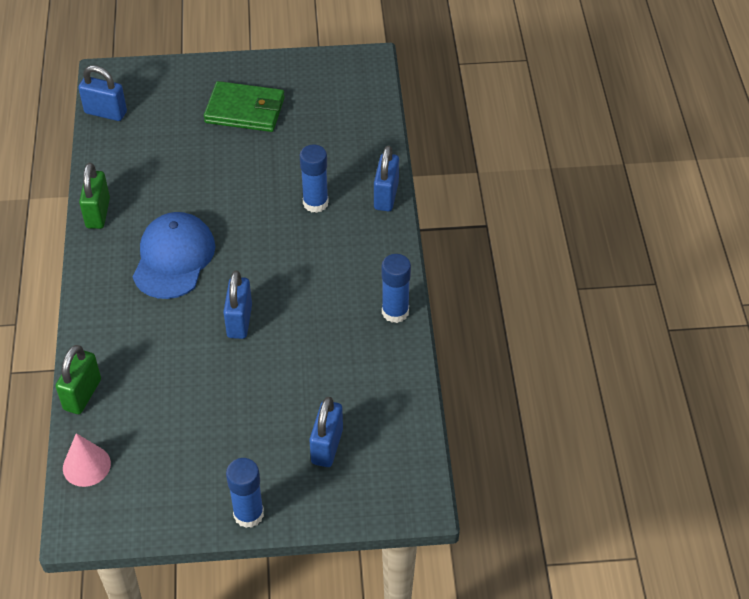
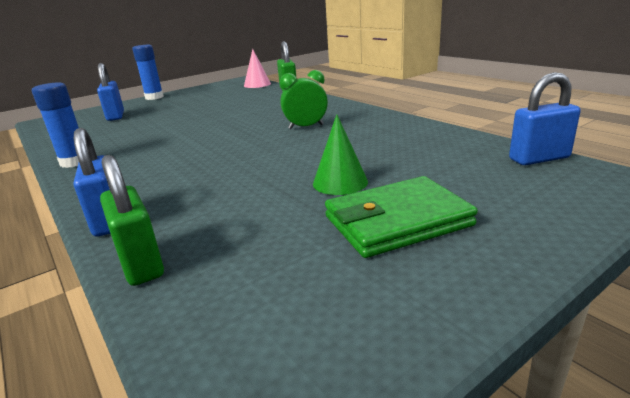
camera: 150 degrees right, 25 degrees down
(98, 213) = (403, 122): green padlock -> green padlock (141, 264)
(173, 258) = (306, 127): blue cap -> green clock
(235, 158) = (340, 182): none -> green cone
(239, 321) = (217, 125): blue padlock -> none
(315, 203) = (204, 187): blue glue stick -> none

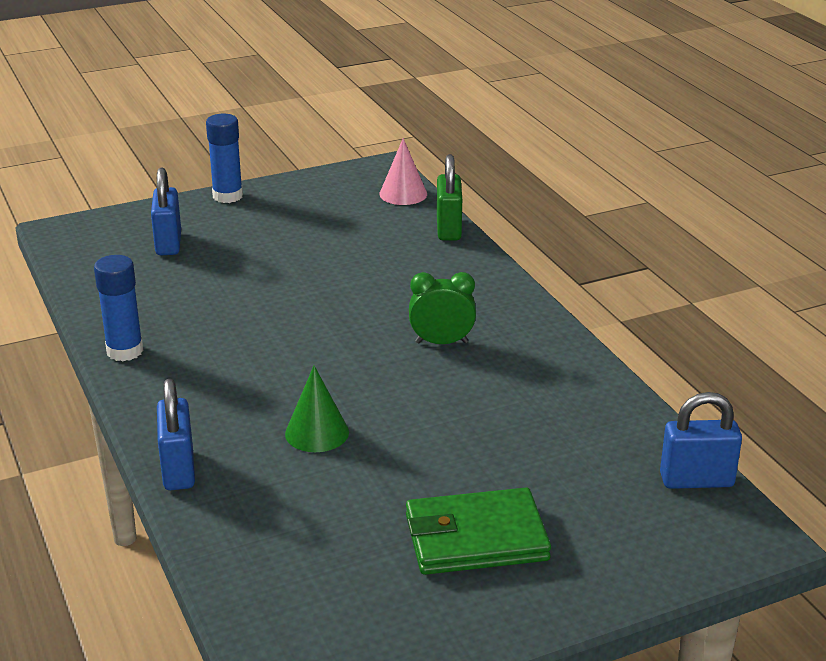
camera: 10 degrees right, 5 degrees up
(141, 264) = (214, 535): green padlock -> none
(340, 182) = (442, 467): green cone -> green cone (317, 433)

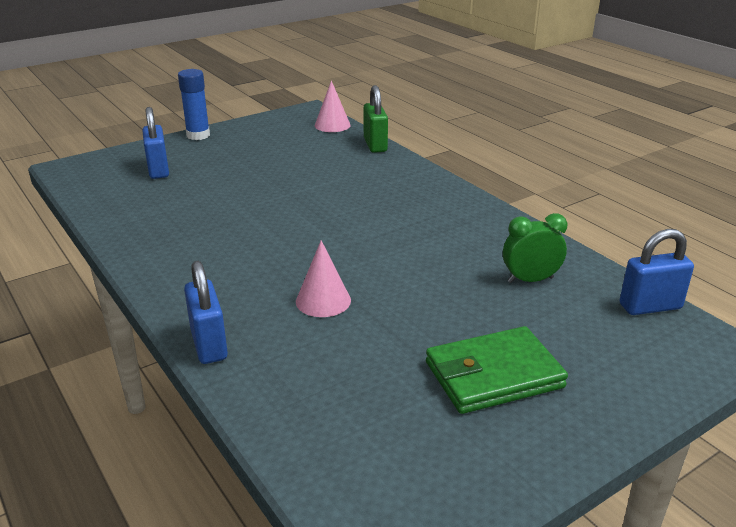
camera: 10 degrees left, 0 degrees up
(125, 351) = (138, 251): blue glue stick -> none
(317, 433) = (323, 300): green cone -> pink cone
(441, 342) = (401, 222): green clock -> green clock (530, 280)

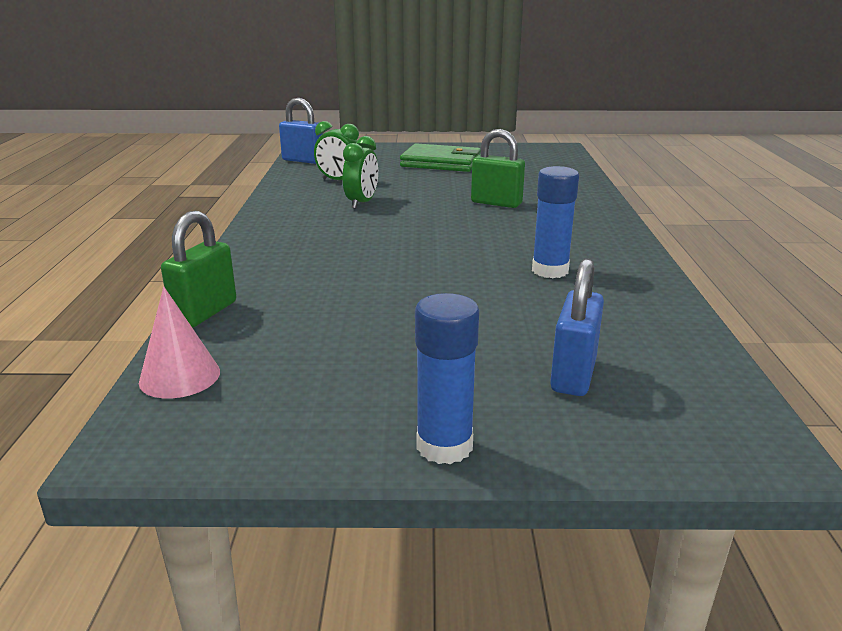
camera: 145 degrees left, 5 degrees down
(208, 228) = (550, 270): none -> blue glue stick
(209, 345) = (600, 203): blue padlock -> none
(323, 300) = (496, 203): pink cone -> green padlock
(446, 253) = (362, 203): none -> green clock

